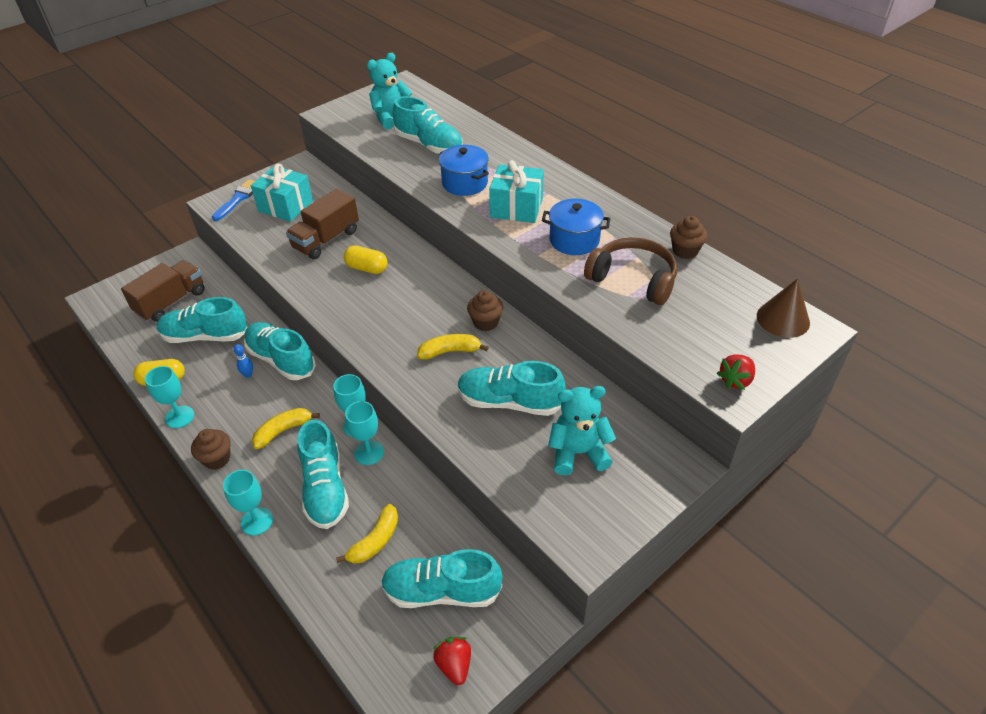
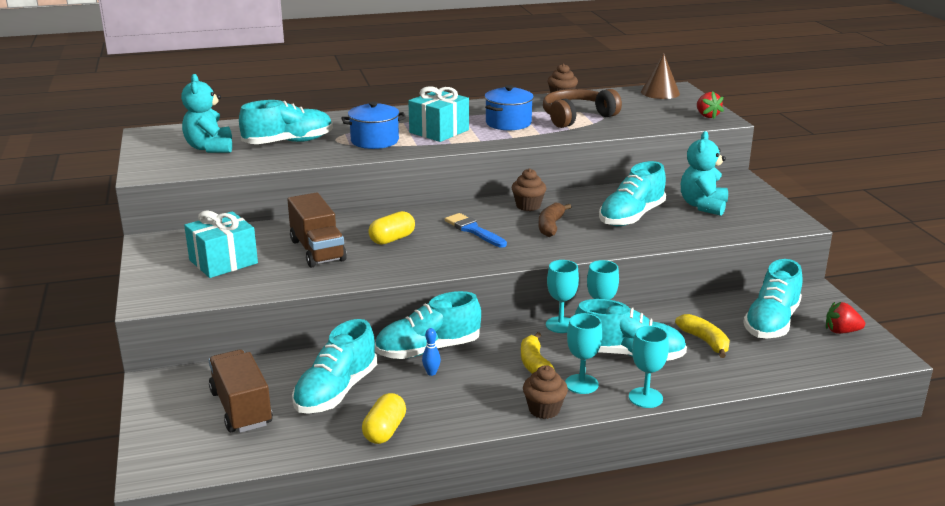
camera: 65 degrees left, 20 degrees down
(179, 417) = (459, 426): turquoise goblet -> turquoise goblet (581, 384)
(238, 199) = (164, 286): blue brush -> blue brush (473, 230)
(450, 351) = (551, 226): yellow banana -> brown banana

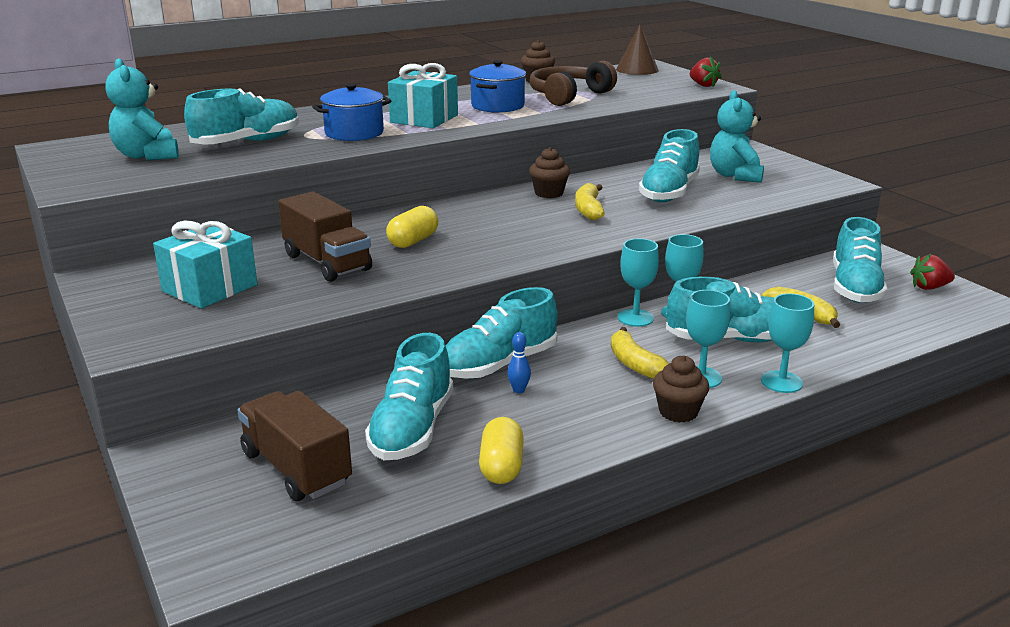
camera: 15 degrees left, 0 degrees up
(473, 230) = (503, 222): blue brush -> none
(551, 226) = (588, 210): brown banana -> yellow banana

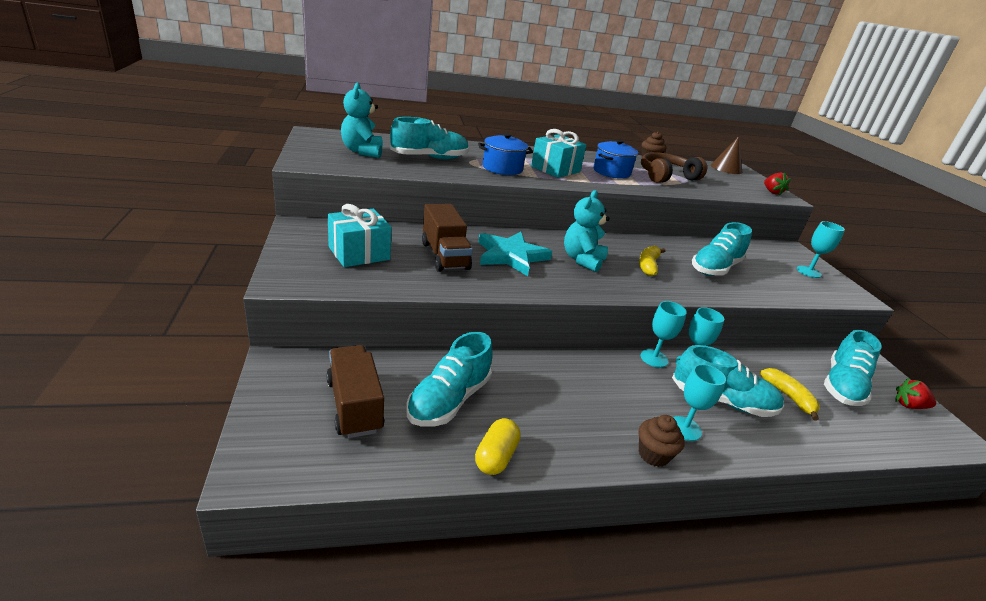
camera: 15 degrees right, 5 degrees up
(413, 241) = (511, 256): yellow capsule -> turquoise star
(499, 364) = (536, 366): turquoise shoe -> none
(519, 390) = (540, 392): blue bowling pin -> none
(549, 193) = (625, 244): brown cupcake -> none
(634, 364) = (637, 398): yellow banana -> none
(735, 176) = (773, 268): turquoise teddy bear -> turquoise teddy bear (582, 260)
(781, 382) = (750, 455): turquoise goblet -> turquoise goblet (808, 272)

